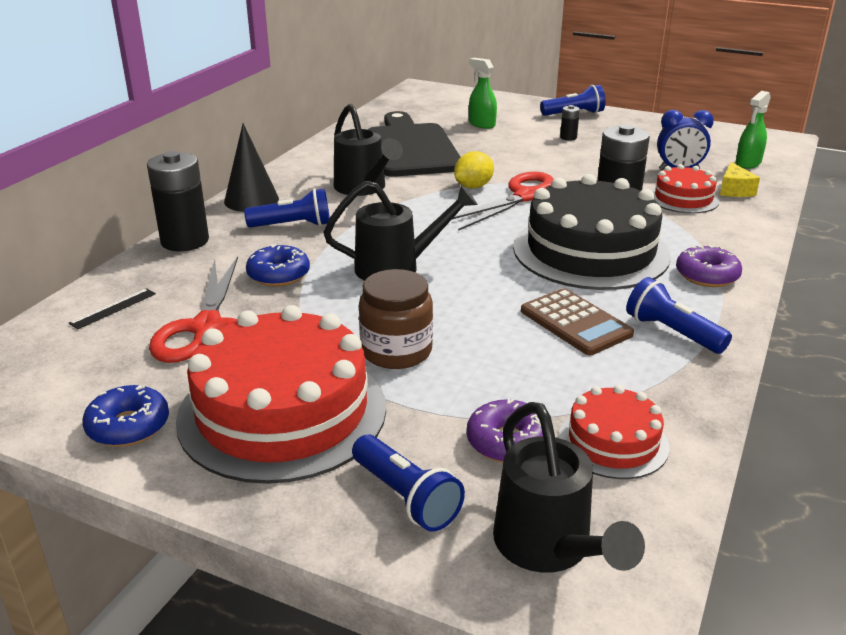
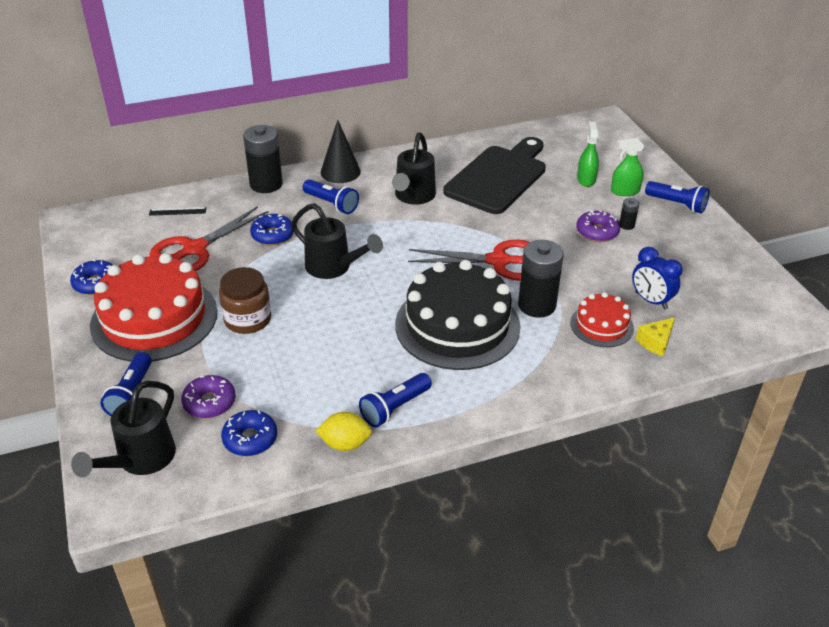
camera: 45 degrees right, 10 degrees up
(473, 186) = (479, 232): yellow lemon -> yellow lemon (345, 444)
(575, 323) = (357, 365): brown calculator -> none
(613, 442) = (250, 439): red cake -> blue donut
(672, 332) = (395, 408): blue flashlight -> blue flashlight turned 135 degrees counterclockwise
(707, 275) = (492, 389): purple donut -> purple donut (597, 232)
(748, 163) = (722, 327): green spray bottle -> green spray bottle (624, 191)

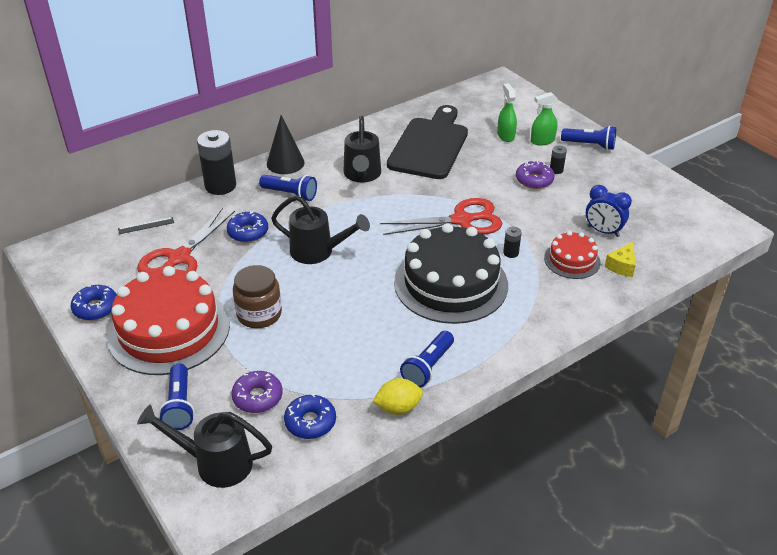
camera: 15 degrees left, 0 degrees up
(141, 459) = (216, 463): black watering can -> black watering can turned 90 degrees clockwise
(536, 305) = (511, 253): black battery -> black battery, size x0.46

